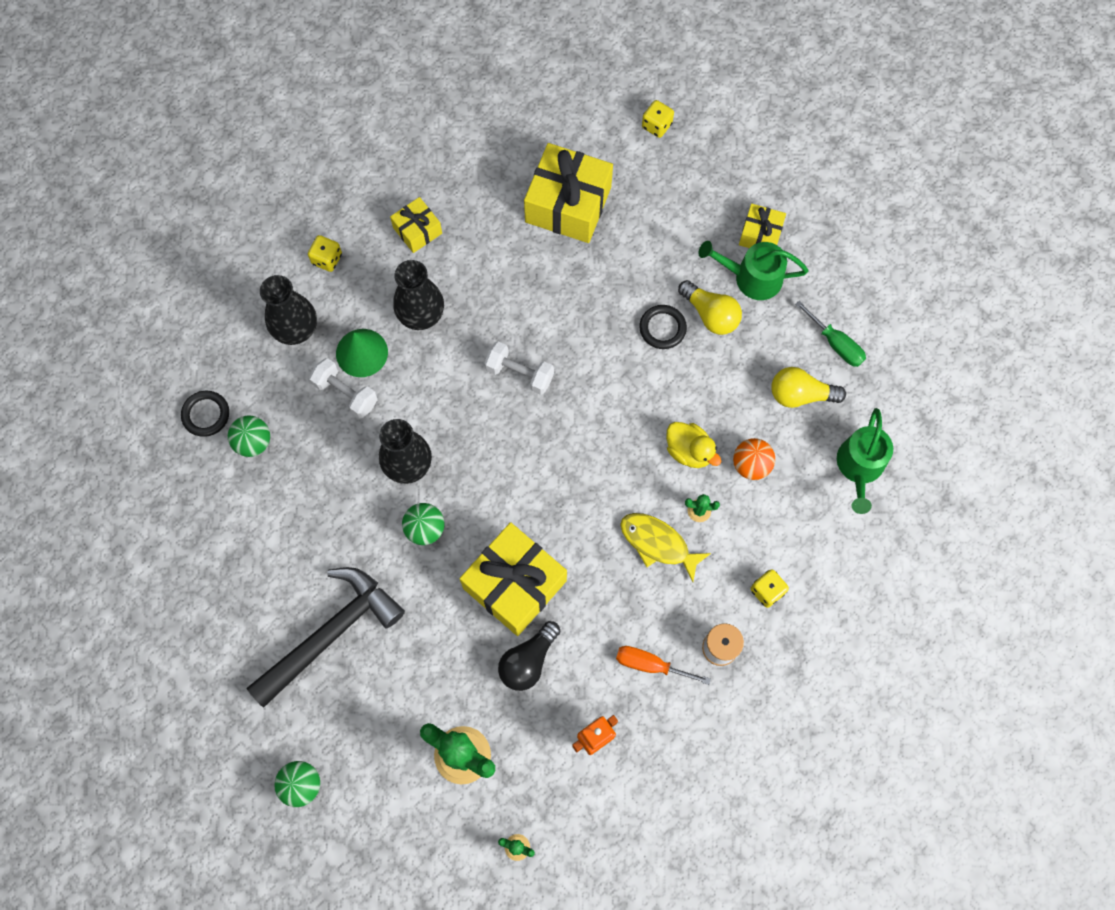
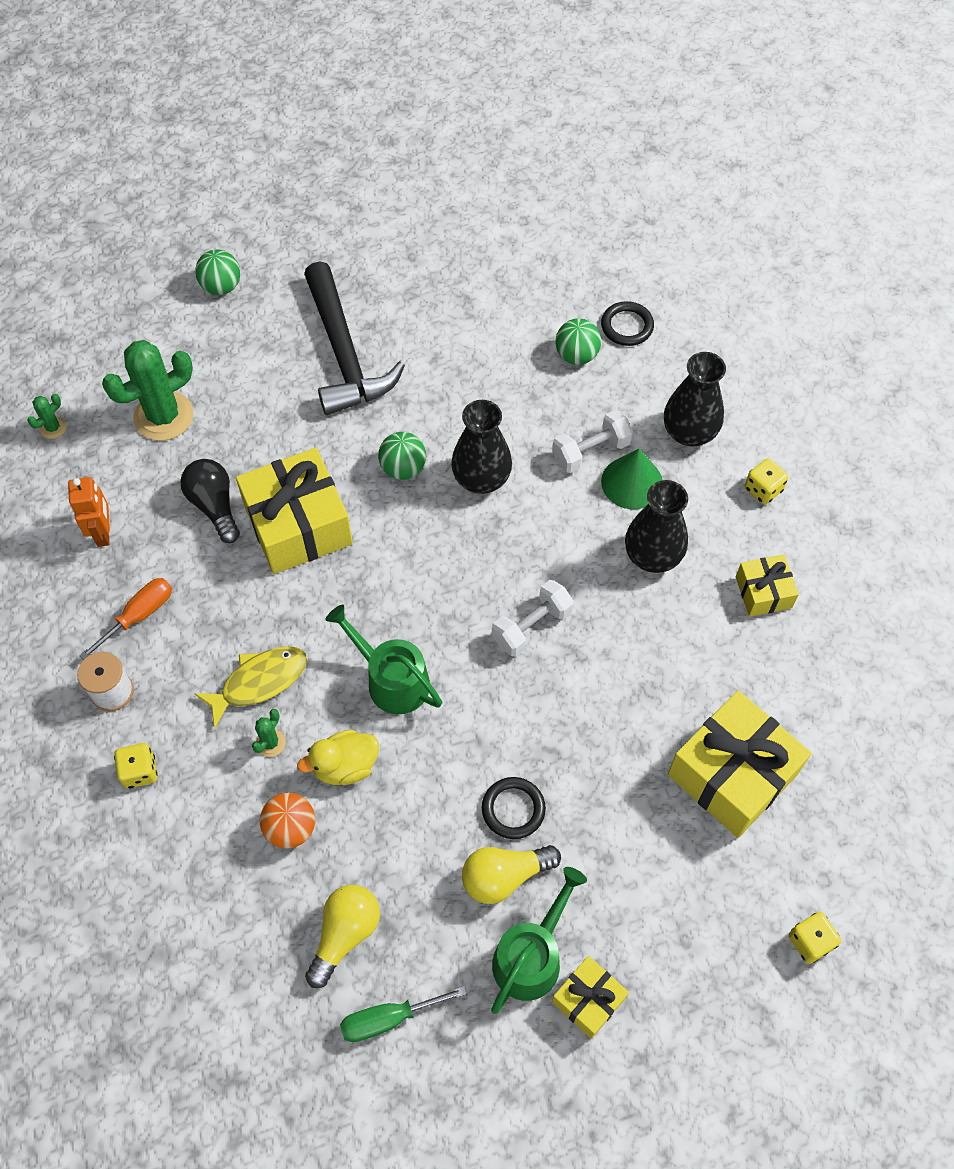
camera: 115 degrees right, 10 degrees down
(859, 467) = (216, 959): green watering can -> green watering can (392, 679)

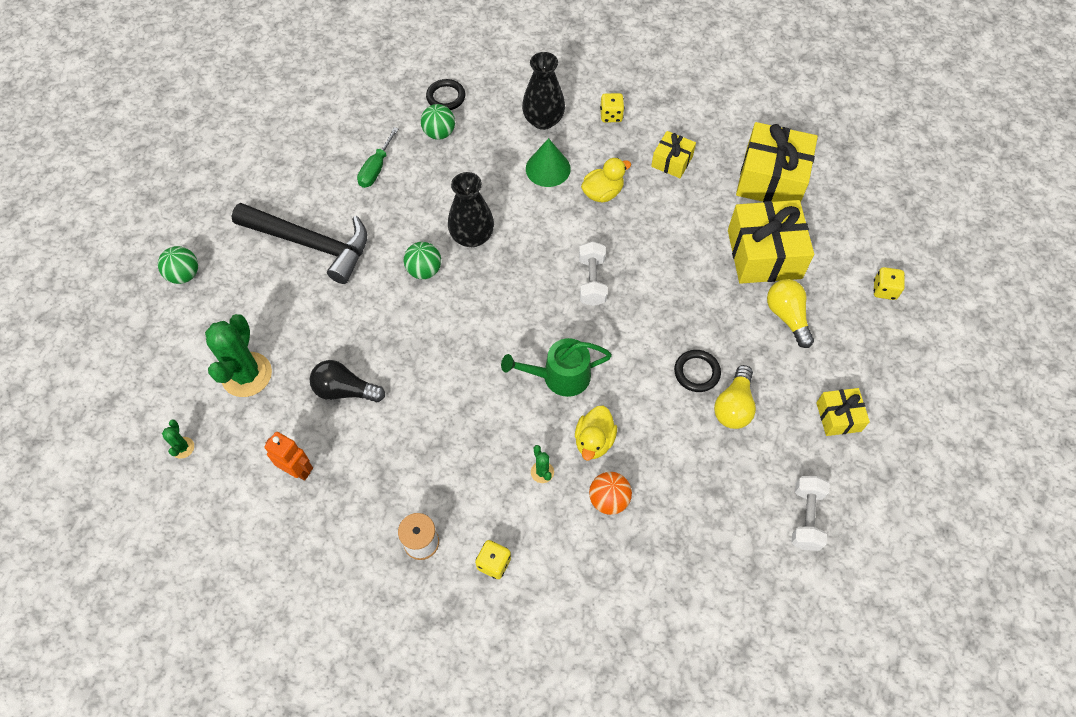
camera: 50 degrees left, 0 degrees up
(139, 615) = (381, 489): orange screwdriver -> none
(259, 682) = (495, 450): yellow fish -> none
(298, 525) = (406, 353): yellow gift -> yellow gift (771, 179)
(345, 934) = (702, 516): yellow light bulb -> yellow light bulb (787, 317)
(388, 1018) = (772, 529): green screwdriver -> green screwdriver (376, 169)
(531, 956) = (791, 426): green watering can -> none
(591, 451) = (509, 172): white dumbbell -> white dumbbell (806, 518)
(652, 556) = (602, 193): black vase -> yellow duck

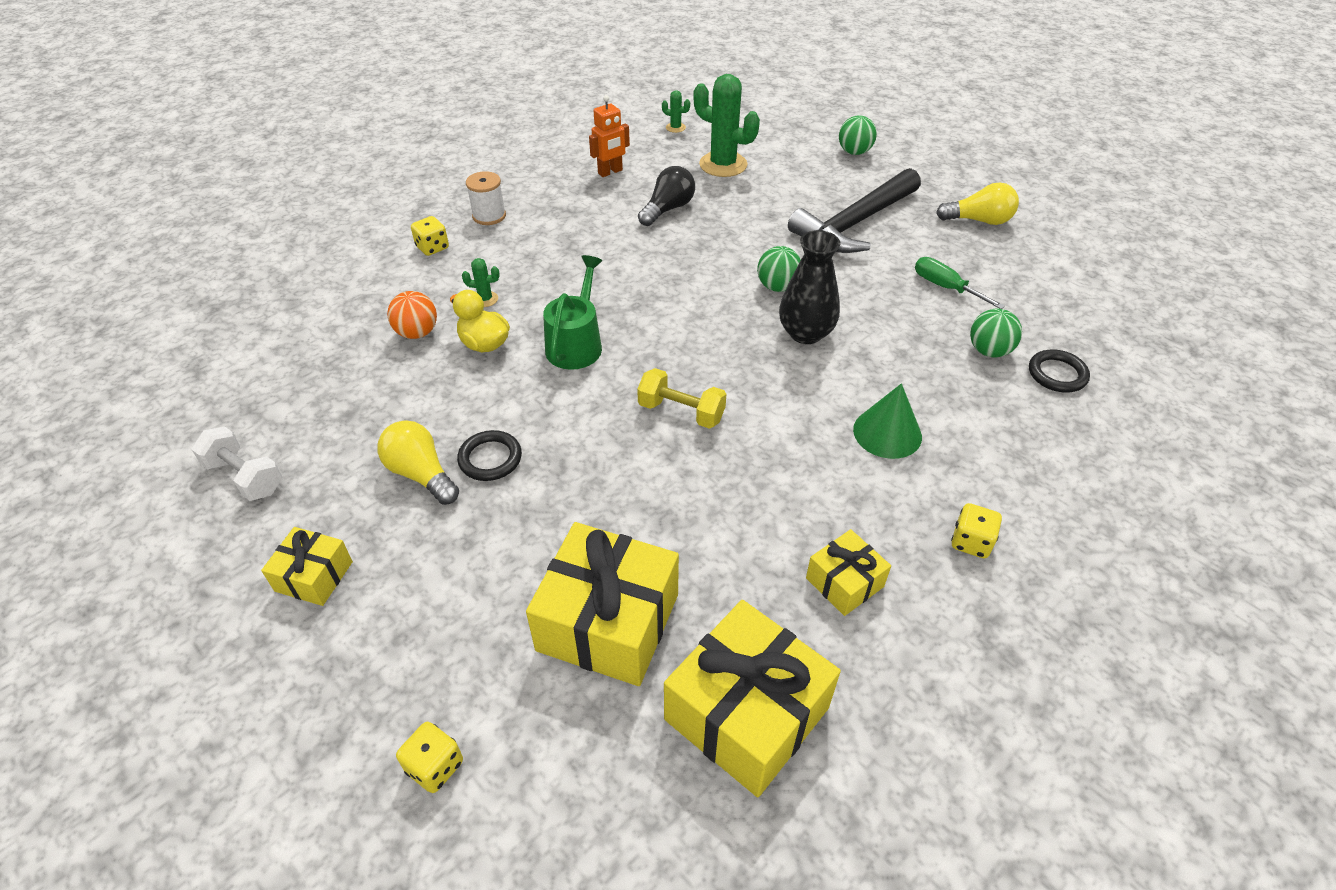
camera: 115 degrees right, 15 degrees down
(543, 120) = (983, 458): black vase -> none
(591, 281) = (681, 412): white dumbbell -> yellow dumbbell
(602, 193) = (818, 474): yellow duck -> none
(787, 317) = (490, 596): yellow light bulb -> yellow light bulb (978, 220)

